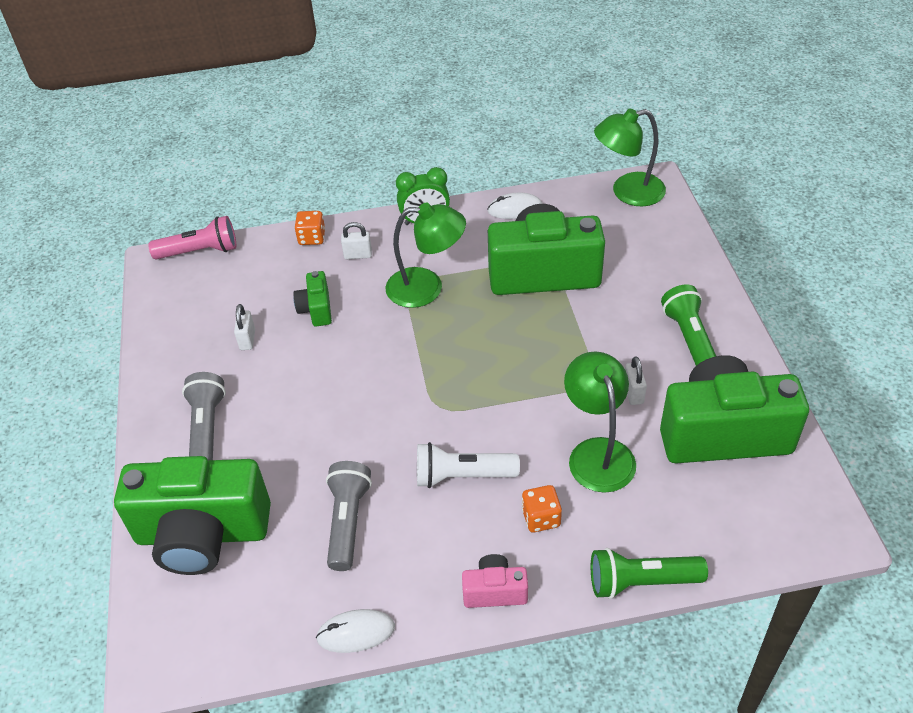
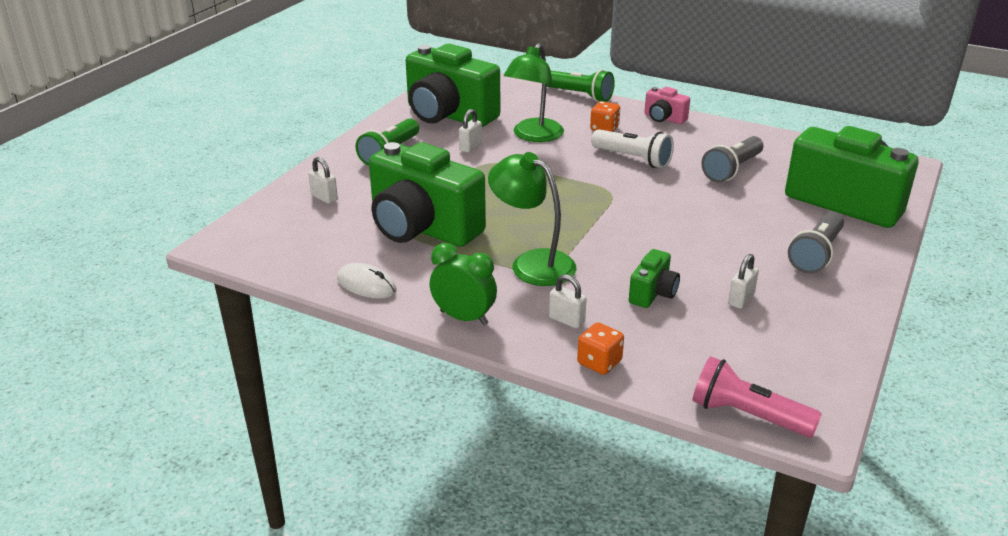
camera: 145 degrees left, 15 degrees down
(356, 632) = (761, 134): white mouse -> none
(627, 192) = (253, 248): green lamp -> none
(656, 258) = (324, 198): none -> white padlock

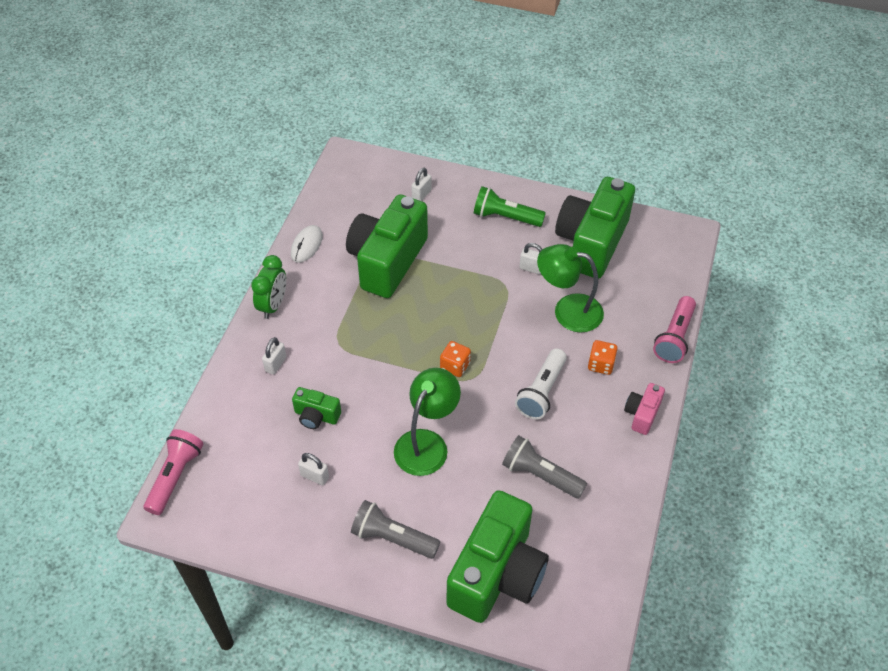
camera: 80 degrees right, 20 degrees up
(532, 263) = (348, 335): green lamp -> green lamp (426, 443)
(579, 95) = (674, 337): green flashlight -> pink flashlight
(599, 362) = (228, 387): orange dice -> orange dice (455, 366)

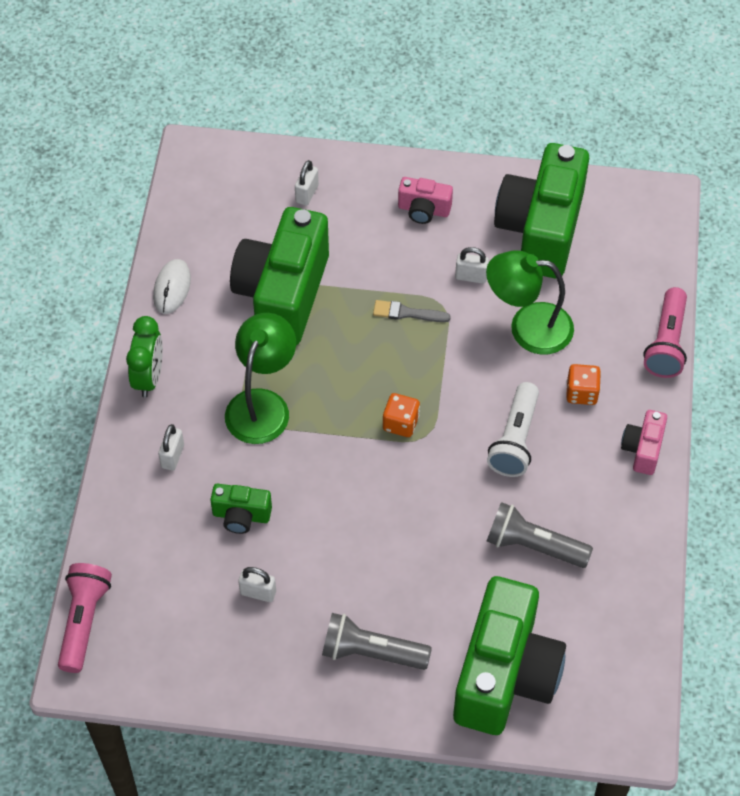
camera: 10 degrees left, 5 degrees up
(426, 443) = (386, 528): green lamp -> green lamp (262, 404)
(477, 287) = (407, 313): none -> grey brush
(505, 217) = (423, 210): green flashlight -> pink camera

